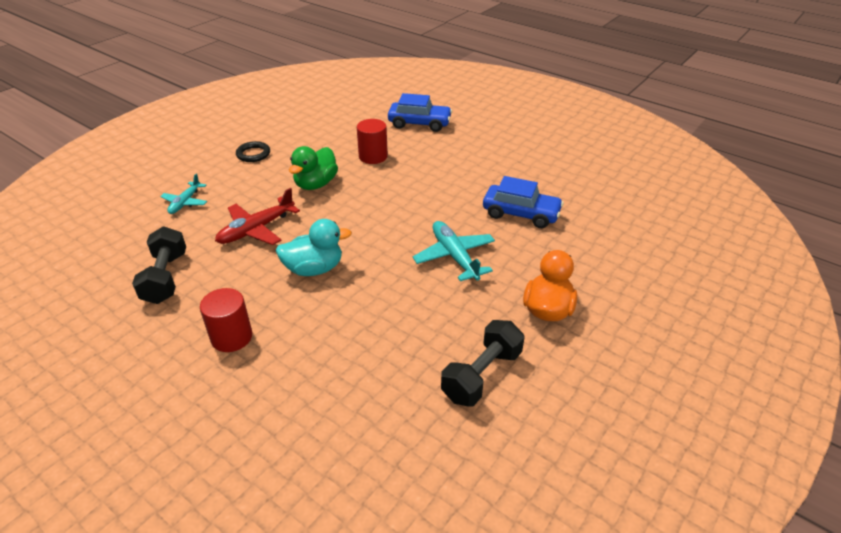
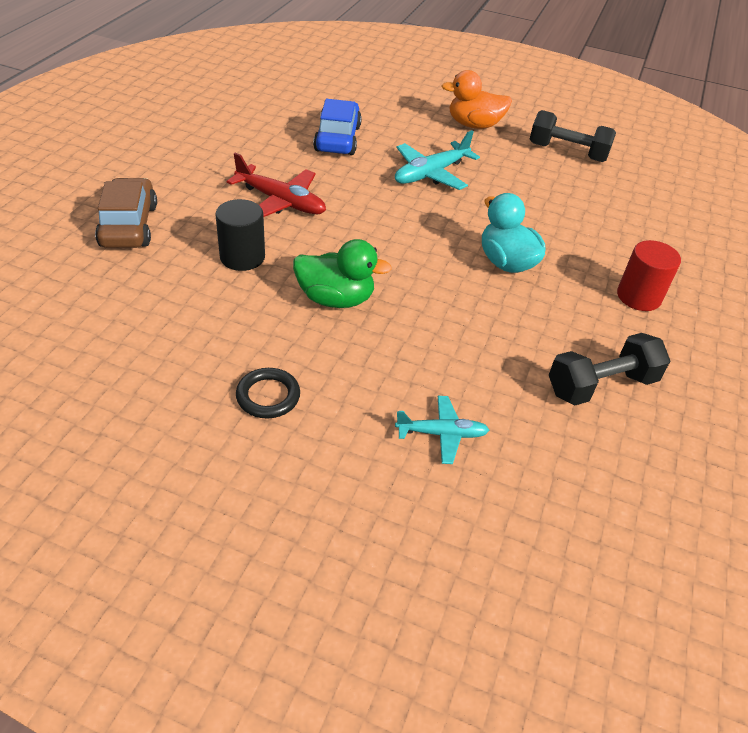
camera: 110 degrees left, 5 degrees up
(256, 229) = (464, 330): red plane -> red plane (280, 201)
(373, 156) = (242, 257): red cylinder -> black cylinder
(419, 123) = (129, 225): blue car -> brown car

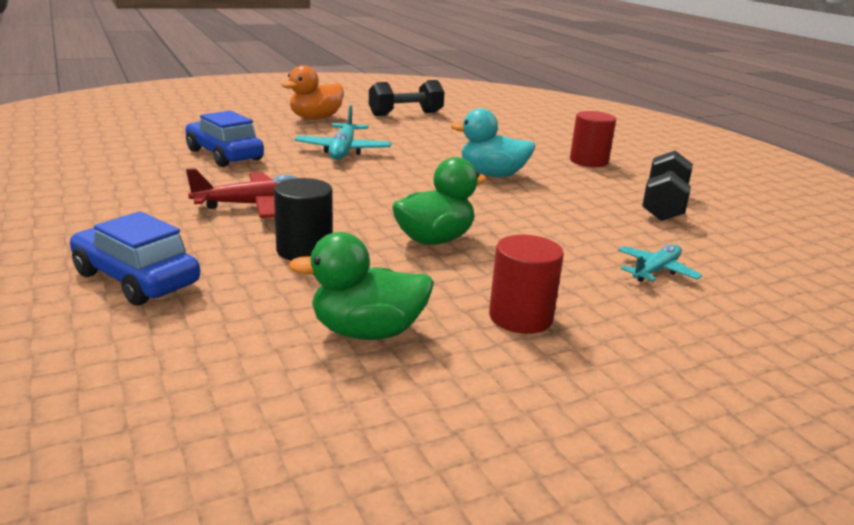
camera: 45 degrees left, 20 degrees down
(129, 225) = (136, 279): brown car -> blue car
(170, 341) = (367, 332): none -> green duck
(268, 396) = (520, 317): black ring -> red cylinder

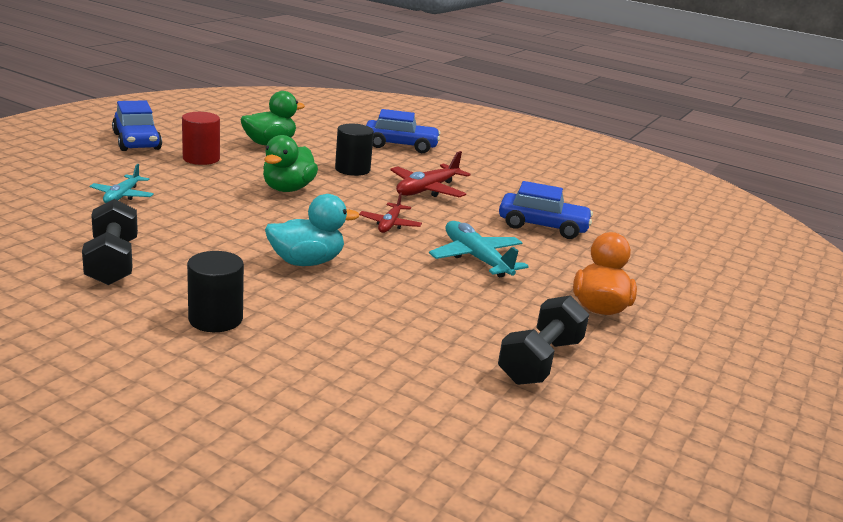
camera: 145 degrees right, 0 degrees up
(372, 184) = (390, 224): none -> red plane
(588, 161) = (215, 319): red cylinder -> black cylinder
(627, 392) = (137, 141): none -> blue car

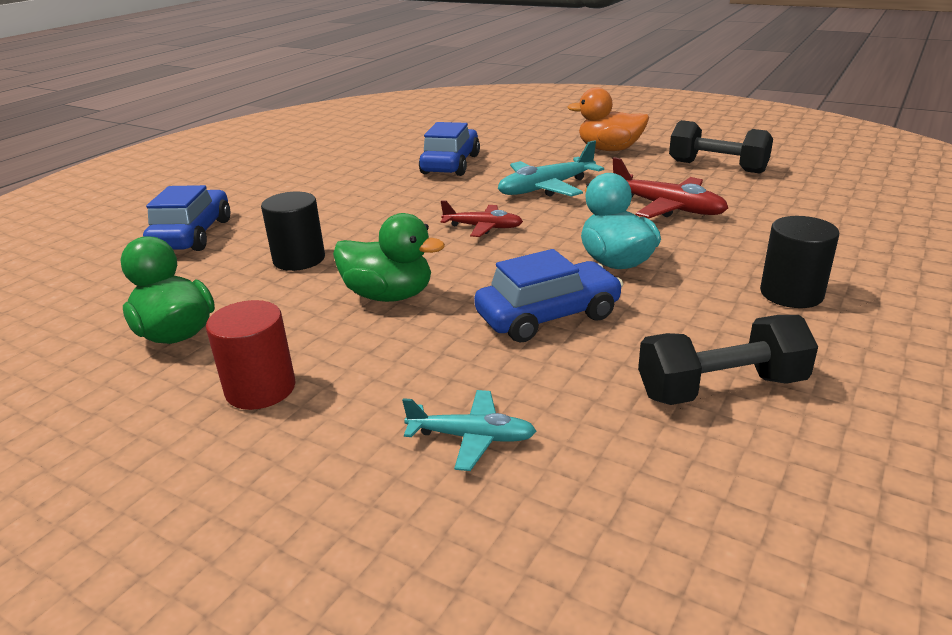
camera: 85 degrees left, 5 degrees up
(137, 141) = (147, 491): blue car -> blue car (548, 316)
(427, 190) = (365, 213): red plane -> red plane (667, 207)

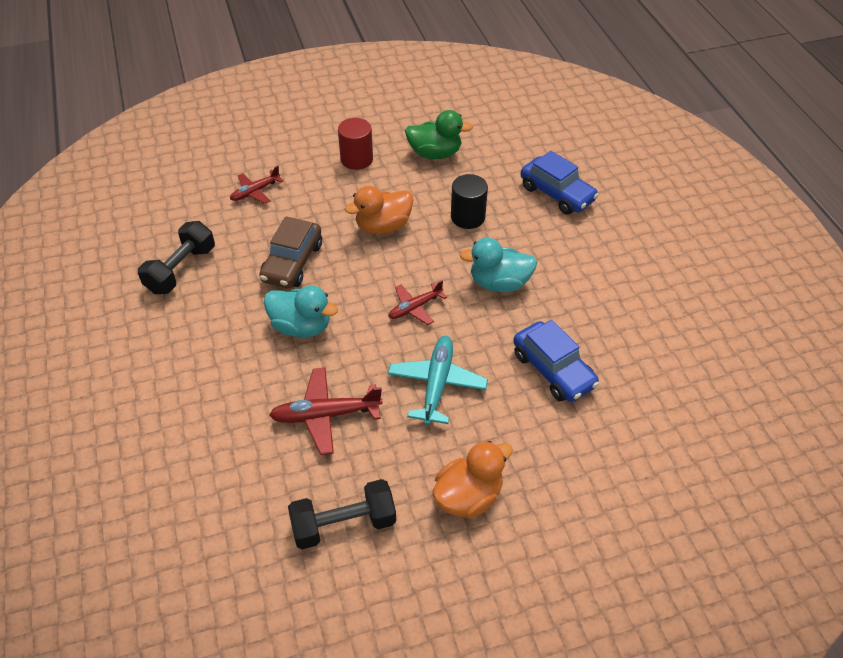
camera: 130 degrees right, 20 degrees up
(384, 210) = (499, 283): none -> turquoise duck
(389, 295) = (383, 226): green duck -> orange duck
(471, 437) = (255, 192): turquoise plane -> red plane
(548, 316) = (292, 262): blue car -> brown car
(791, 294) = (184, 360): black cylinder -> none

